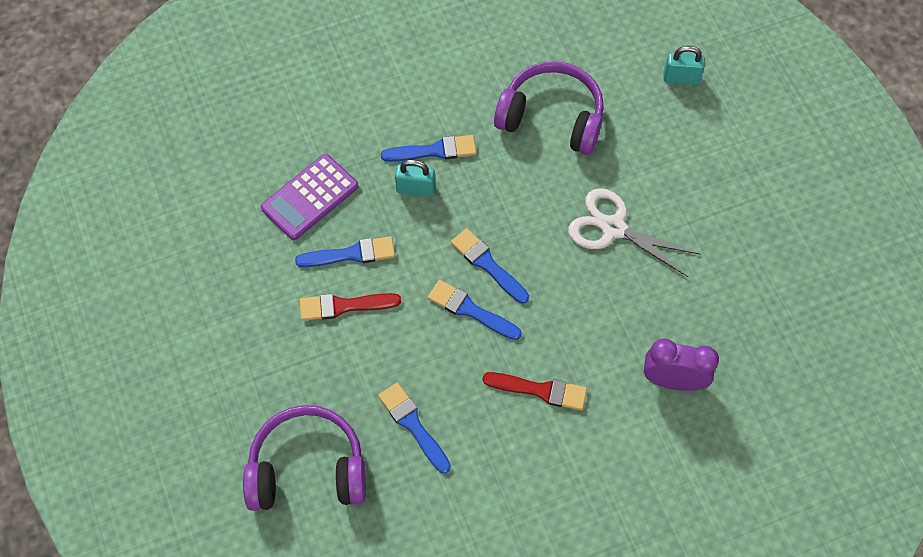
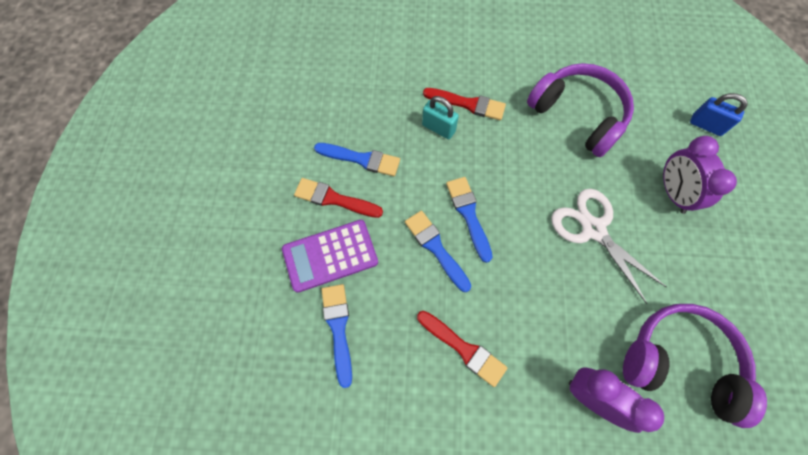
camera: 25 degrees right, 5 degrees up
(307, 469) = (232, 326): purple headphones -> purple headphones (680, 363)
(310, 197) = (352, 102): purple calculator -> purple calculator (330, 256)
(434, 151) = (468, 104): blue brush -> red brush
(674, 161) = (673, 193): none -> purple clock
(681, 78) = (706, 125): turquoise padlock -> blue padlock

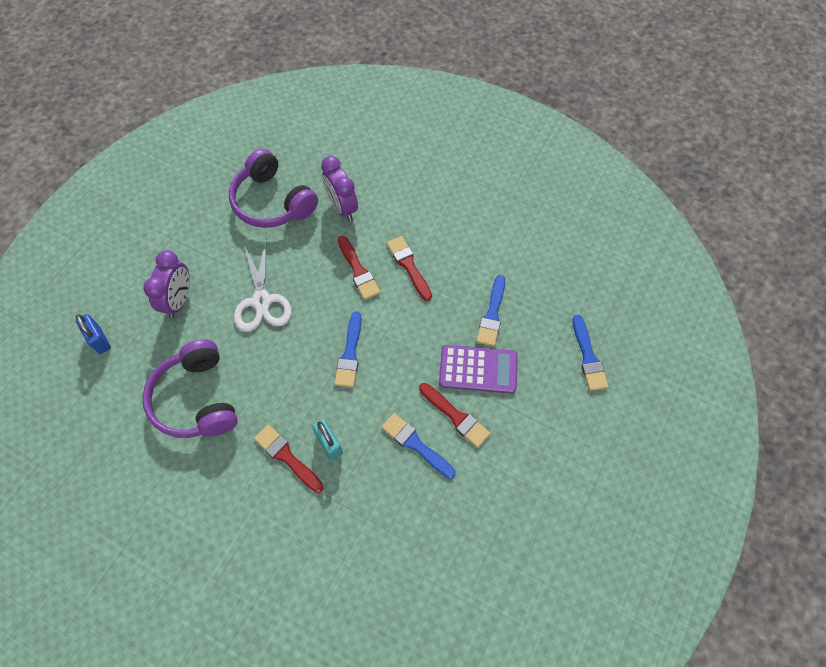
camera: 155 degrees left, 5 degrees down
(436, 248) = (391, 339): blue brush -> blue brush (588, 357)
(517, 314) = (358, 271): none -> red brush

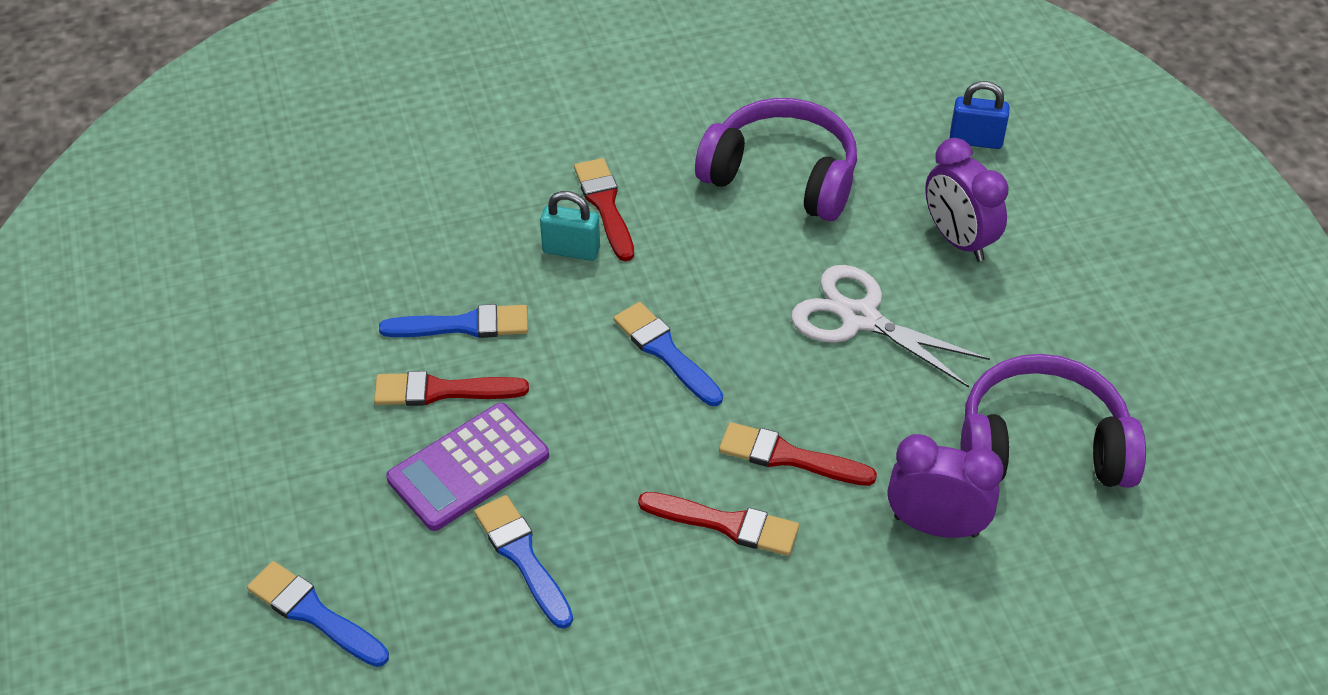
camera: 135 degrees right, 15 degrees down
(287, 457) = (605, 205): red brush -> red brush turned 105 degrees counterclockwise

